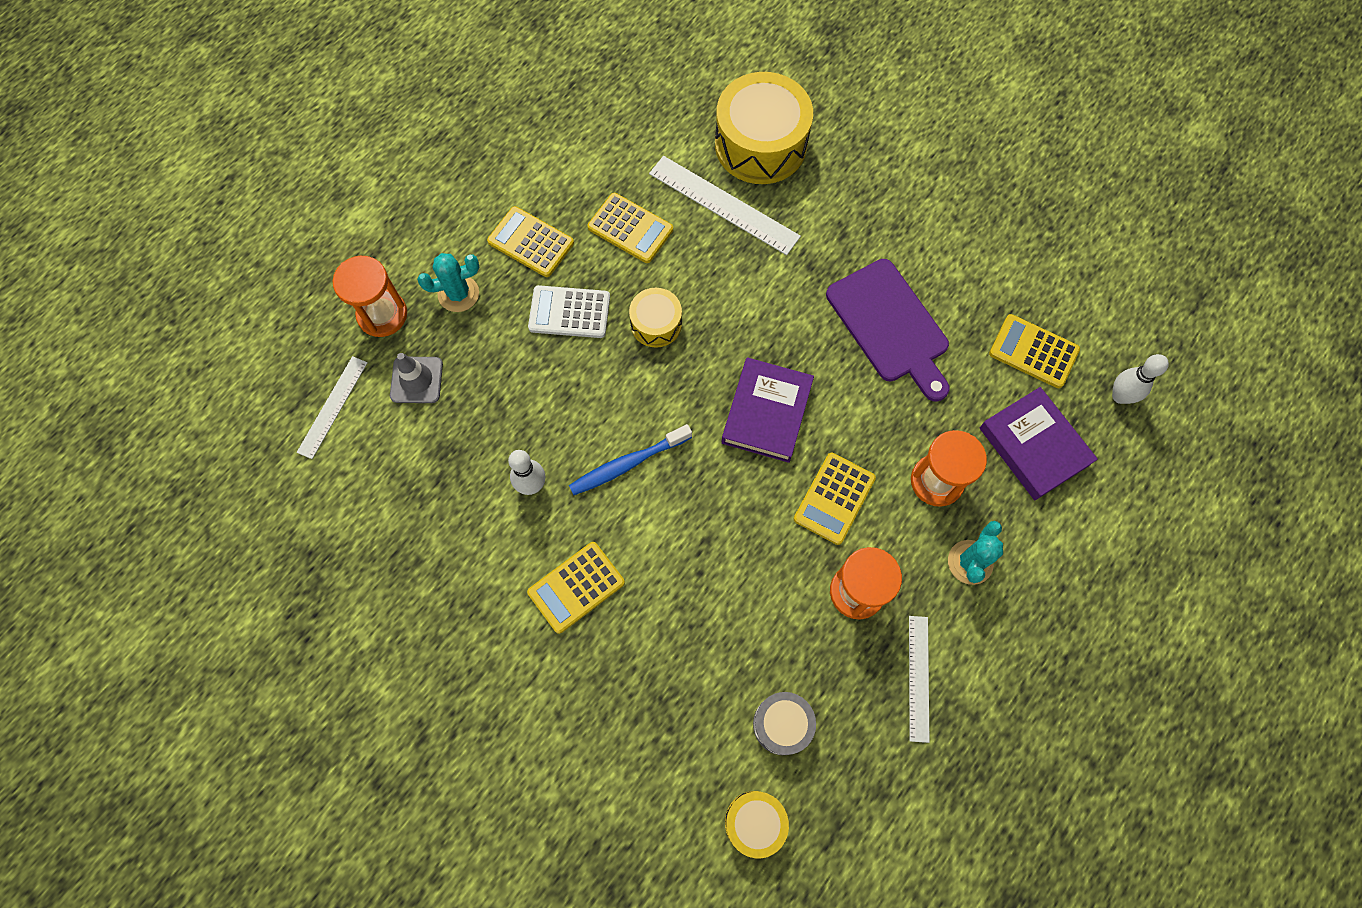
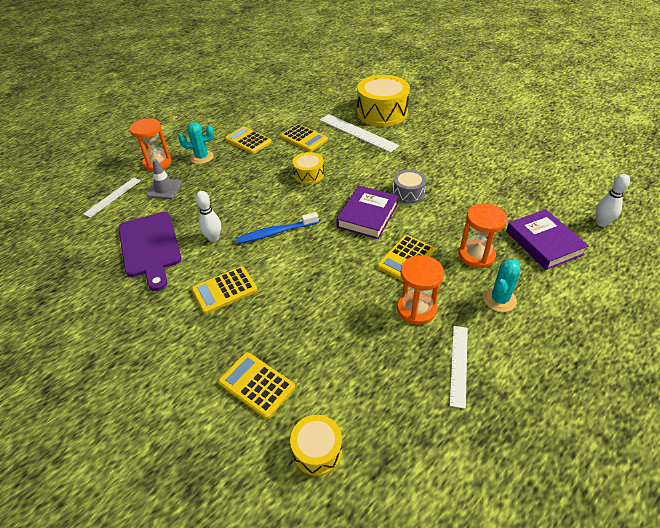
camera: 10 degrees right, 25 degrees down
(569, 312) = (260, 167): white calculator -> none
(782, 724) = (350, 384): grey drum -> grey drum (408, 193)
(890, 325) = (449, 183): purple cutting board -> purple cutting board (150, 247)
(1033, 351) = (541, 199): yellow calculator -> yellow calculator (256, 385)

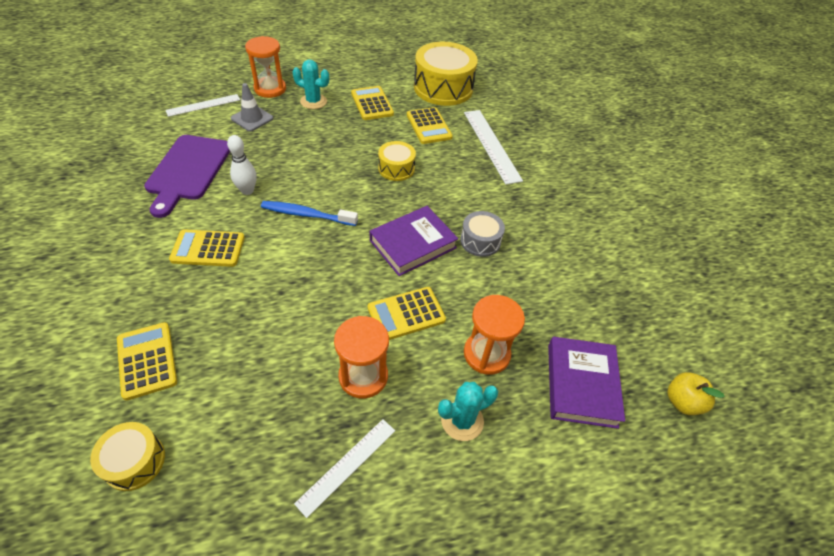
camera: 25 degrees right, 5 degrees up
(382, 113) = (540, 134): yellow drum -> yellow drum (443, 88)
(601, 223) = (682, 402): white bowling pin -> yellow apple

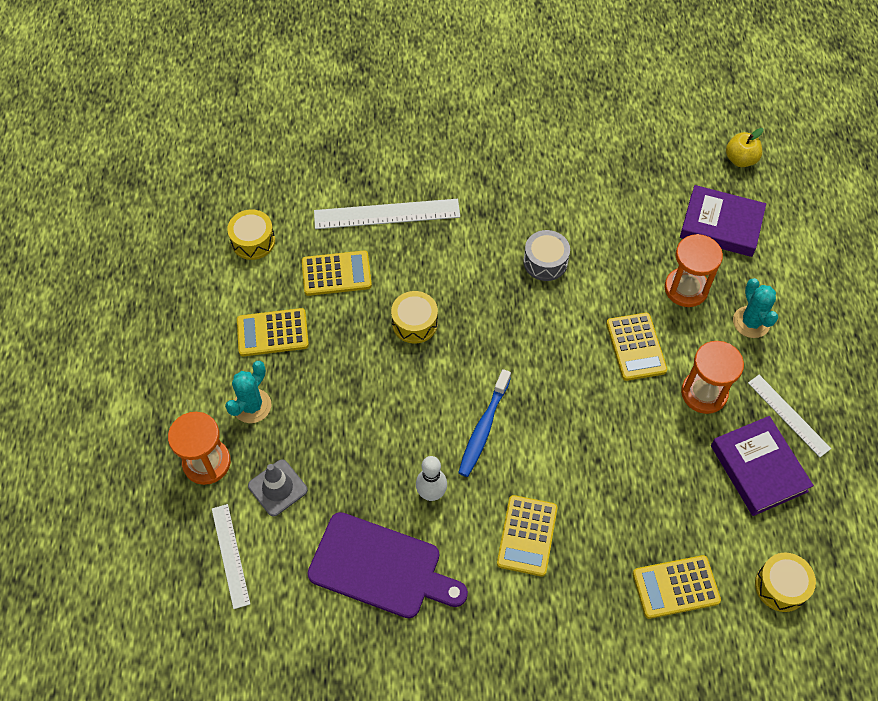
camera: 75 degrees left, 10 degrees up
(413, 244) = (543, 326): purple book -> purple book (758, 468)
(443, 88) = (253, 241): yellow drum -> yellow drum, size x0.52

